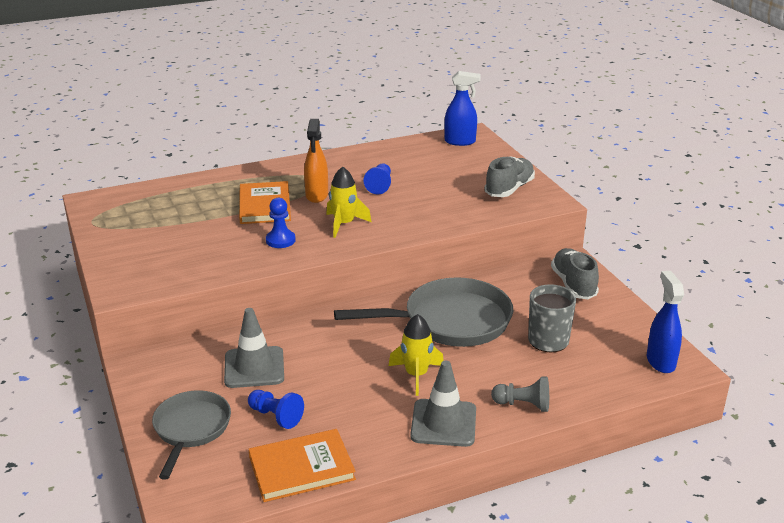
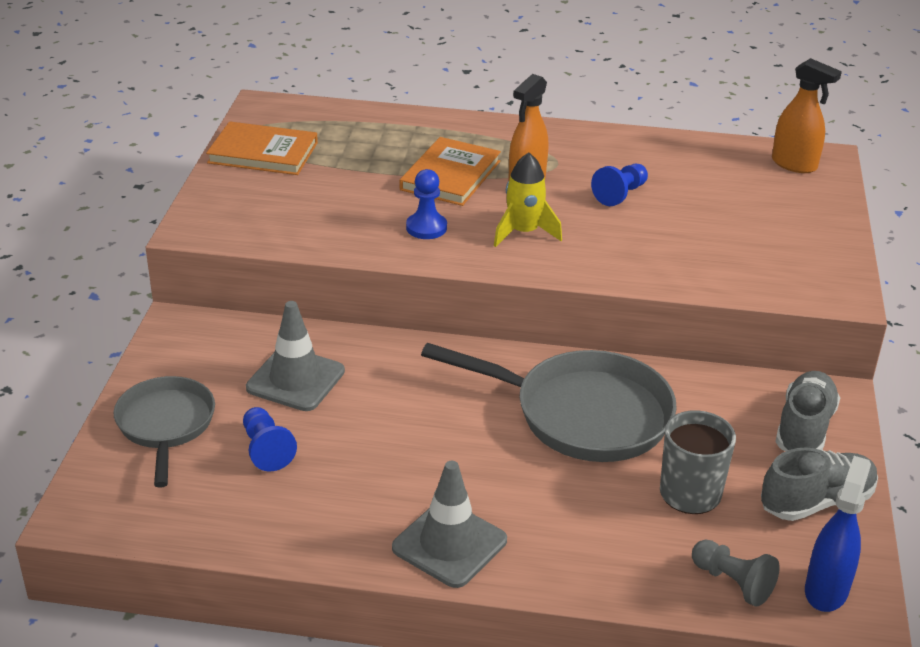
camera: 30 degrees right, 5 degrees up
(191, 429) = (166, 425): grey pan -> grey pan turned 45 degrees counterclockwise
(301, 468) = (238, 524): orange book -> orange book (263, 153)
(416, 375) = (474, 468): yellow rocket -> none
(460, 142) = (794, 165): blue spray bottle -> orange spray bottle
(509, 189) = (797, 256): grey shoe -> grey shoe (816, 502)
(523, 405) = (573, 565): grey pawn -> grey pawn (732, 582)

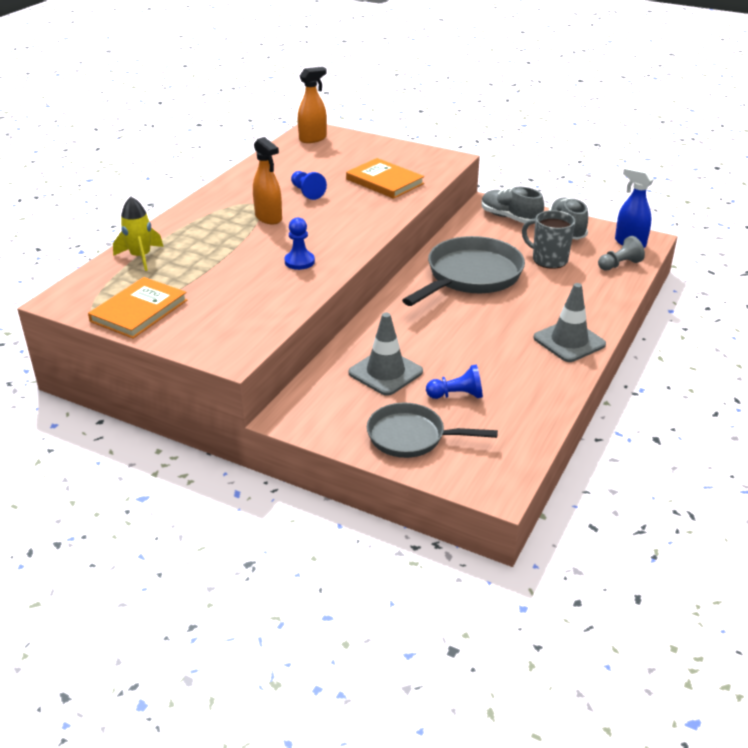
camera: 70 degrees left, 0 degrees up
(450, 175) = (238, 242): orange book -> orange book (384, 181)
(523, 232) = (329, 230): yellow rocket -> yellow rocket (141, 257)

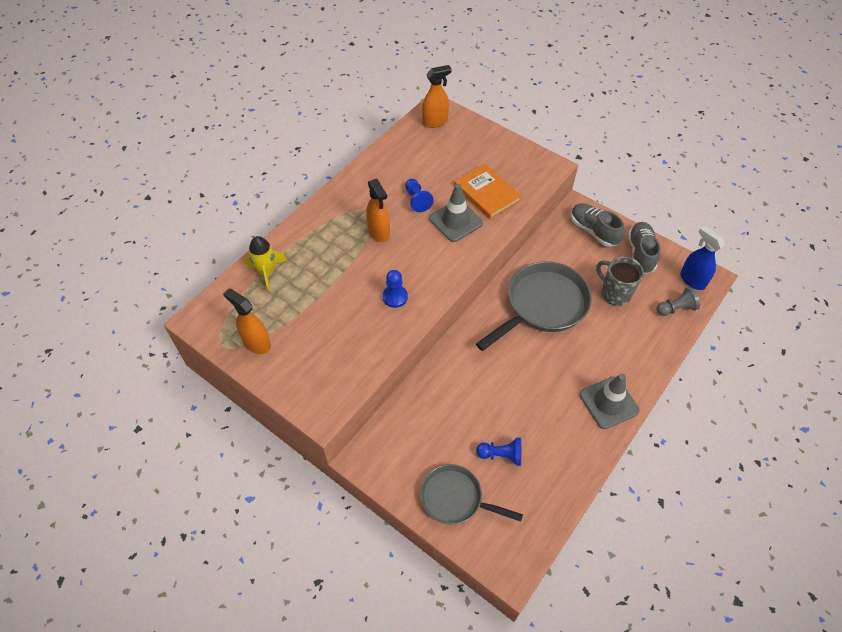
camera: 10 degrees right, 20 degrees up
(139, 311) = (256, 343): orange book -> orange spray bottle
(385, 372) = (449, 417): grey traffic cone -> grey traffic cone (455, 221)

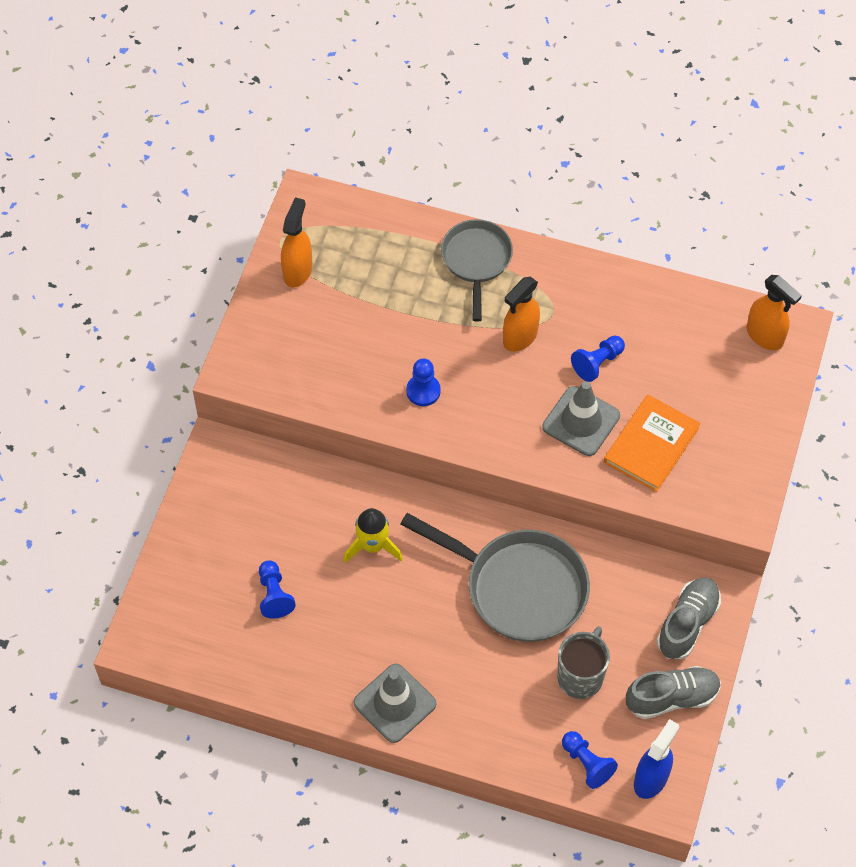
camera: 70 degrees right, 5 degrees up
(267, 272) = (403, 238): yellow rocket -> yellow rocket (373, 546)
(455, 498) = (202, 561): grey pan -> grey pan (476, 261)
(676, 308) = (587, 763): grey pawn -> blue pawn

